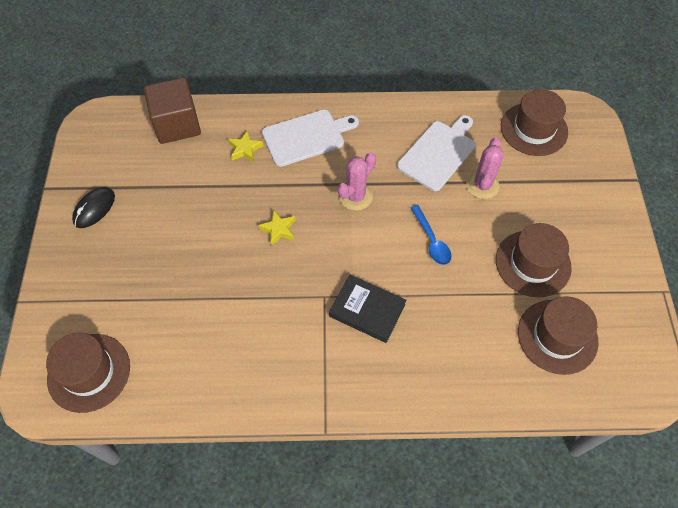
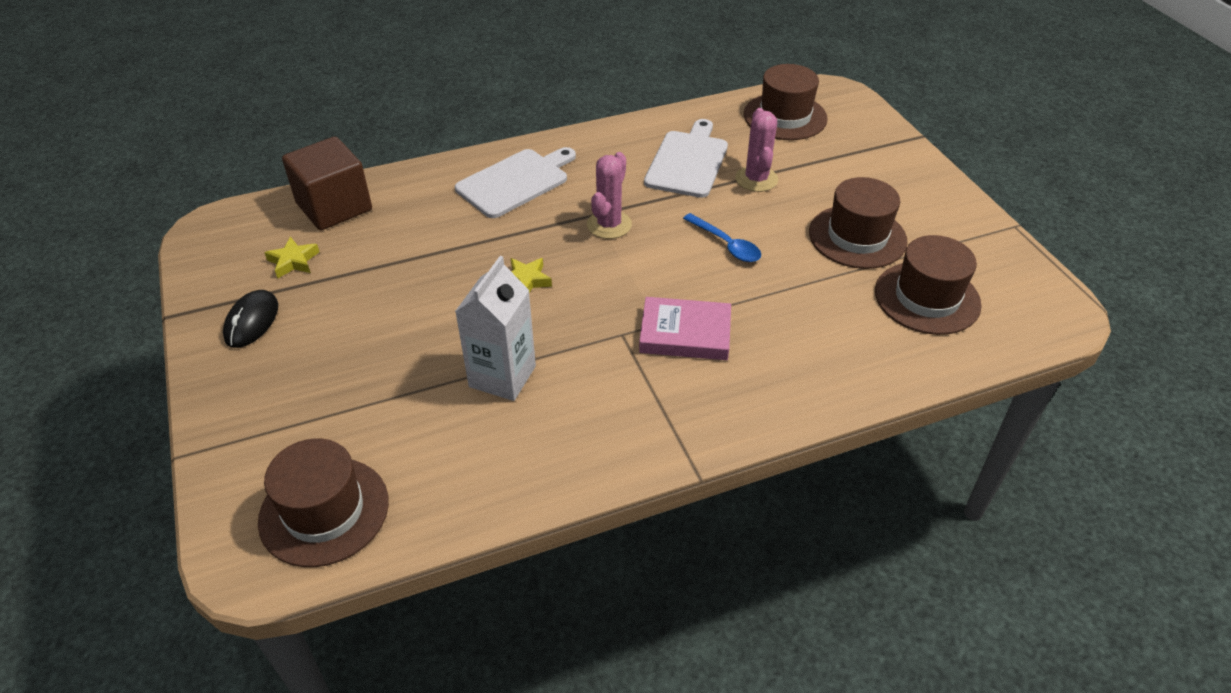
camera: 20 degrees left, 15 degrees down
(232, 306) = (502, 376): none -> white carton
(245, 149) = (440, 211): yellow star -> yellow star (293, 261)
(367, 310) = (685, 334): black book -> pink book

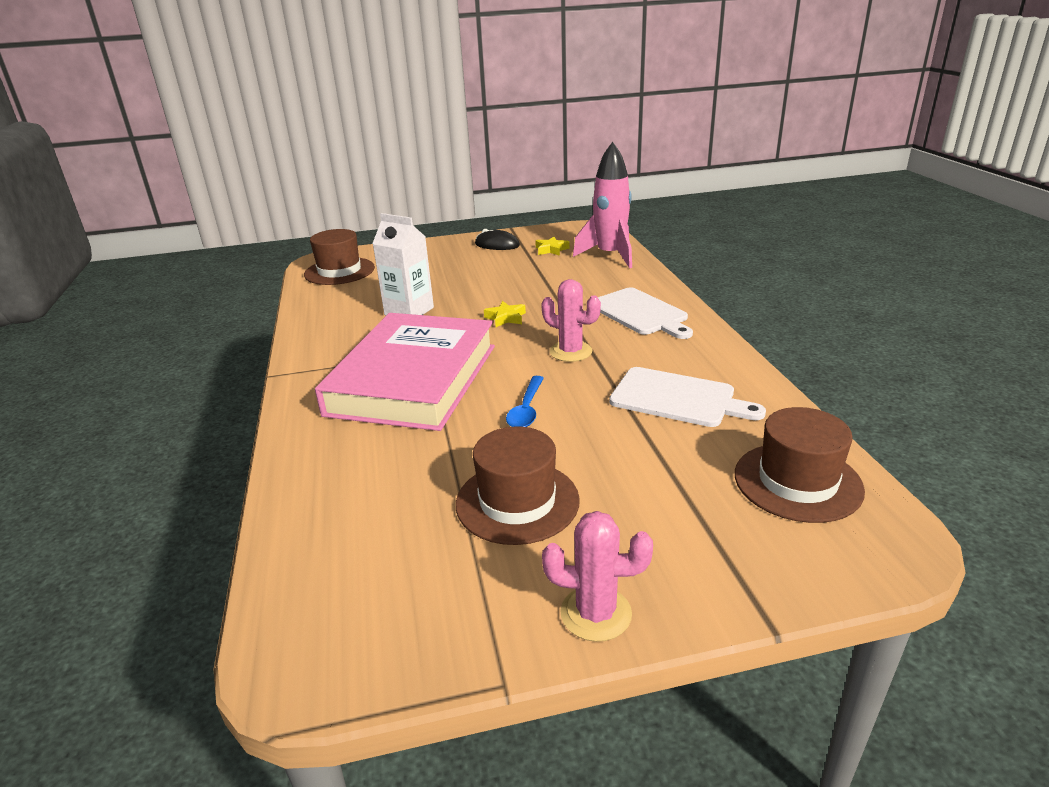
camera: 100 degrees right, 15 degrees down
(334, 207) = (610, 256): brown cube -> pink rocket
(685, 334) = (413, 379): pink book -> pink book, size x2.13
(726, 244) = (526, 409): blue spoon -> blue spoon turned 45 degrees counterclockwise
(756, 179) = (642, 440): pink cactus -> pink cactus (596, 613)
(927, 298) = (389, 537): brown hat -> none

